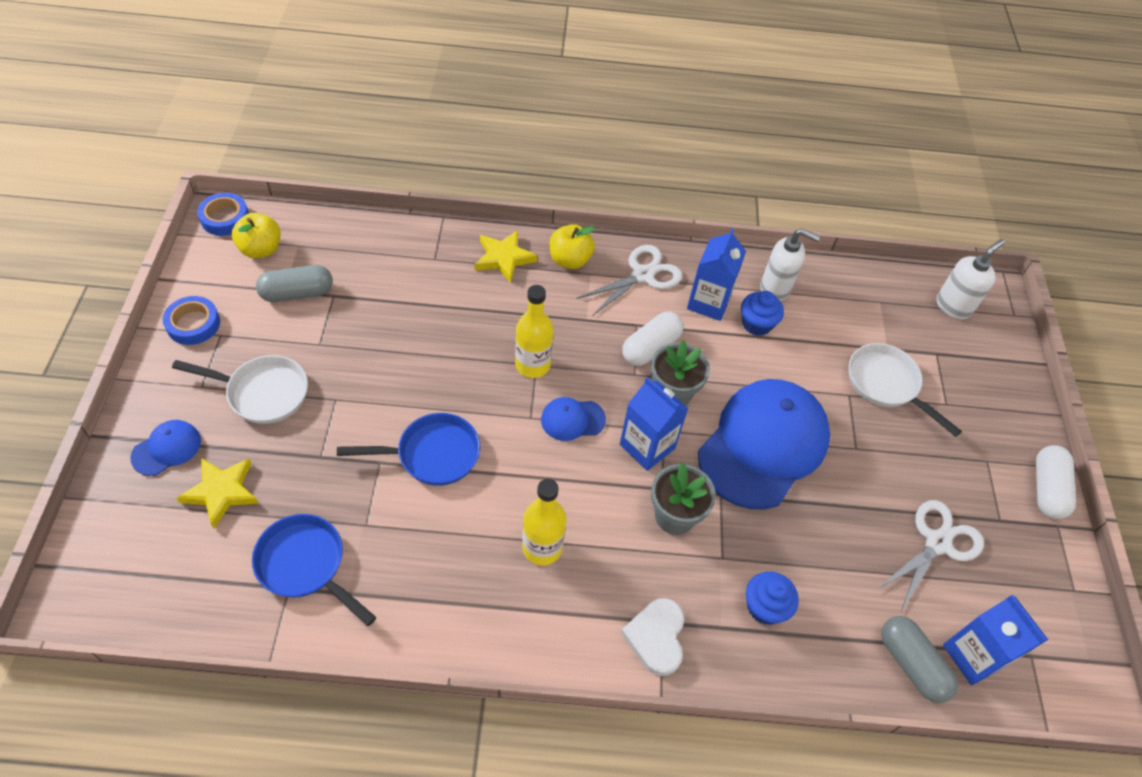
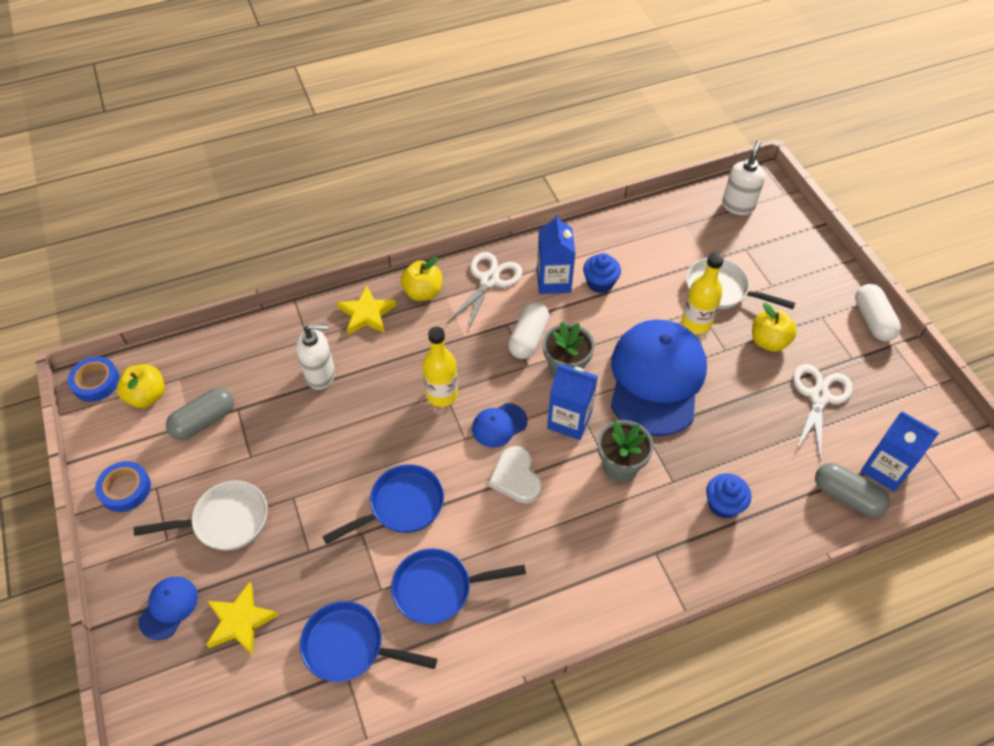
camera: 20 degrees left, 0 degrees up
(421, 551) = (438, 589): none -> blue pan
(542, 547) = (533, 539): yellow bottle -> yellow bottle (696, 323)
(656, 637) = (657, 567): white heart -> white heart (516, 477)
(775, 289) = (599, 248): white soap dispenser -> white soap dispenser (320, 375)
(910, 460) = (768, 341): none -> yellow apple

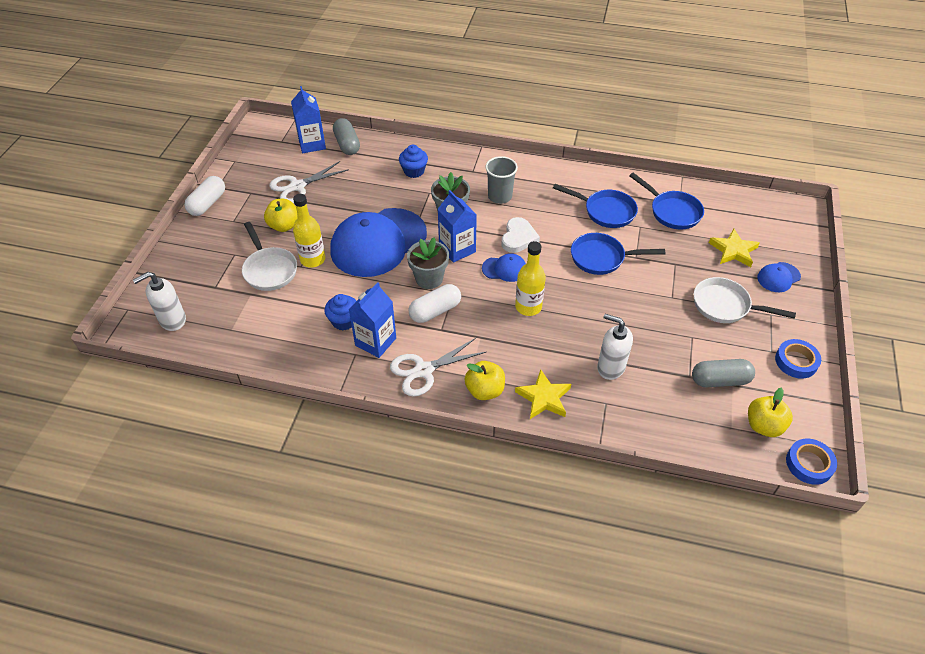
camera: 145 degrees left, 5 degrees down
(586, 529) = (500, 196): none -> grey cup

